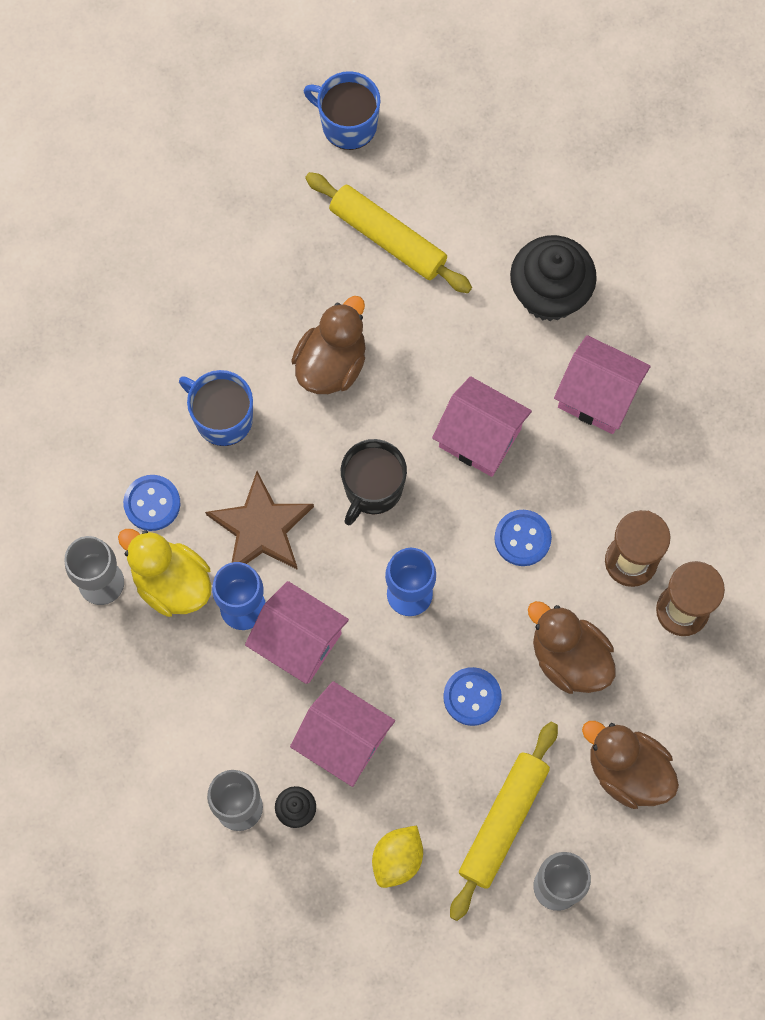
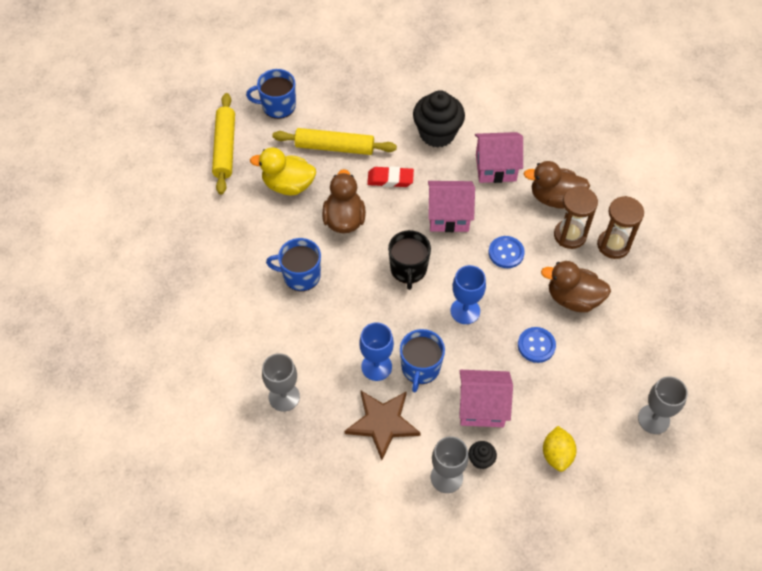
camera: 30 degrees left, 15 degrees down
(152, 503) = (288, 339): blue button -> none
(171, 583) = (326, 375): yellow duck -> yellow duck (288, 185)
(261, 528) = (359, 320): brown star -> brown star (382, 423)
(298, 641) = (420, 368): pink house -> blue mug
(434, 333) = (390, 179): none -> red eraser
(503, 822) = (600, 401): yellow rolling pin -> yellow rolling pin (225, 148)
(627, 770) = (645, 338): brown duck -> brown duck (555, 198)

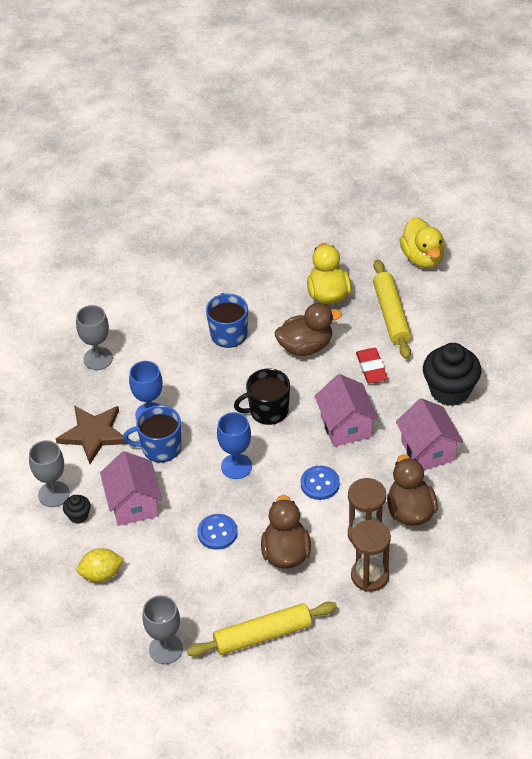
camera: 75 degrees right, 10 degrees down
(225, 148) = (351, 236): yellow rolling pin -> yellow rolling pin (262, 635)
(278, 106) = (422, 257): blue mug -> yellow duck

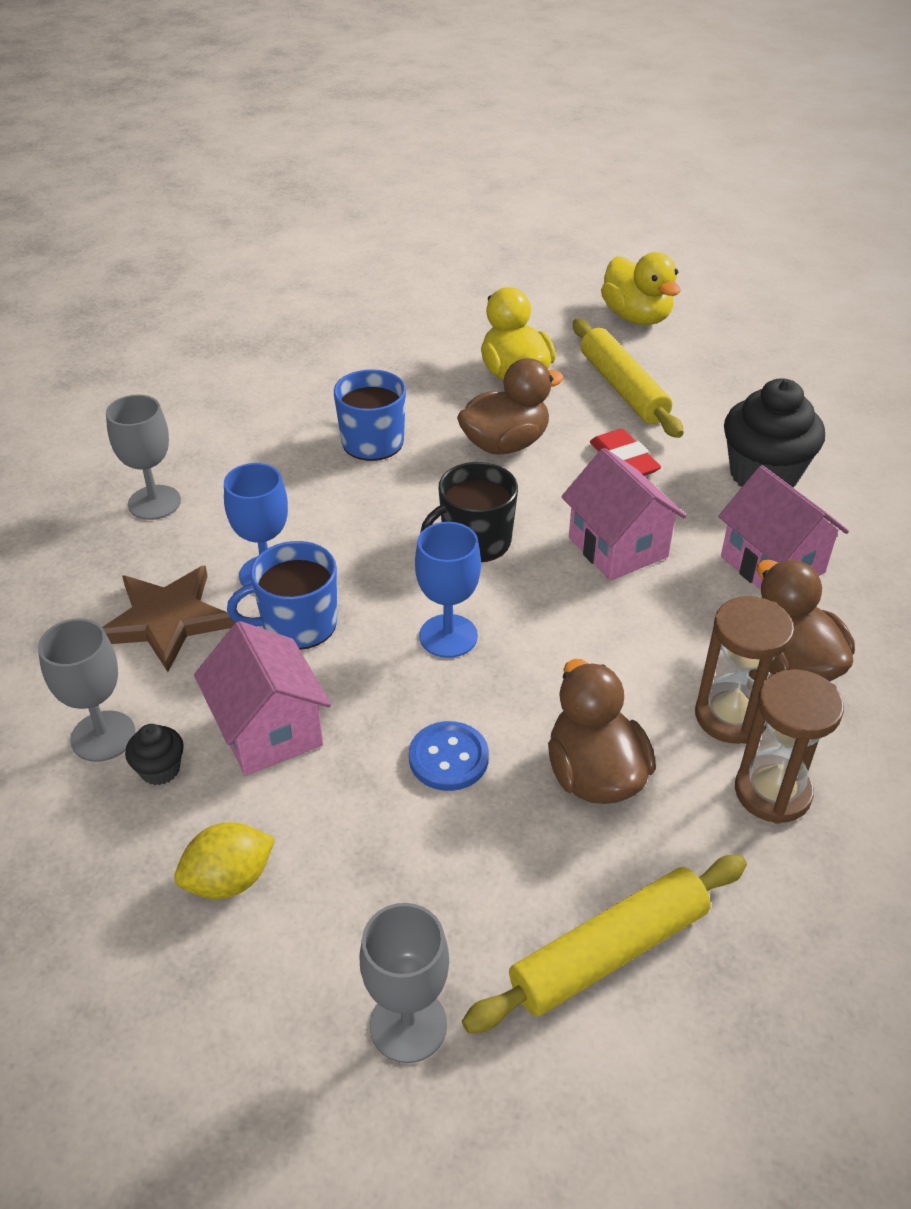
camera: 15 degrees left, 5 degrees down
(320, 484) = (610, 643): blue button -> none

